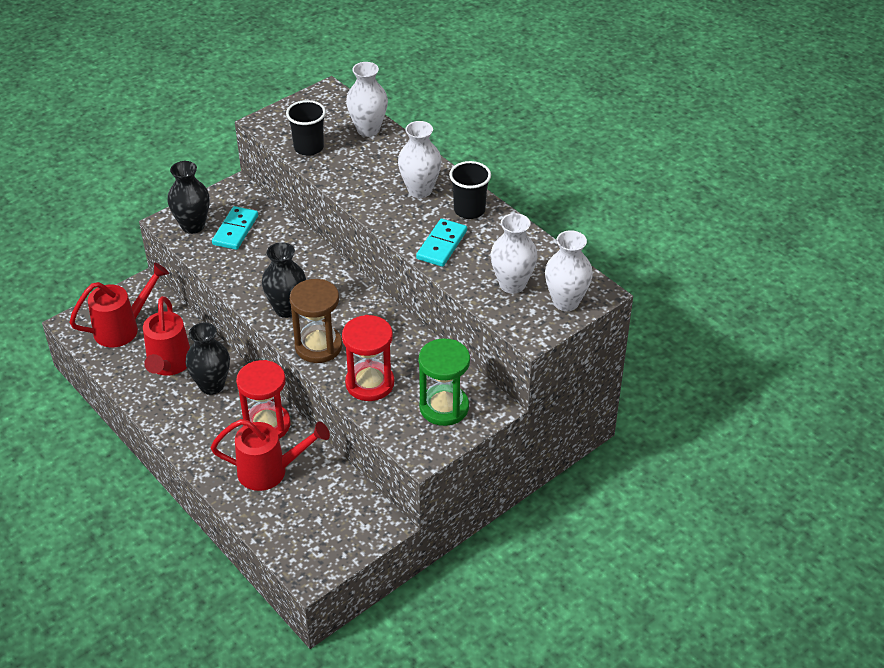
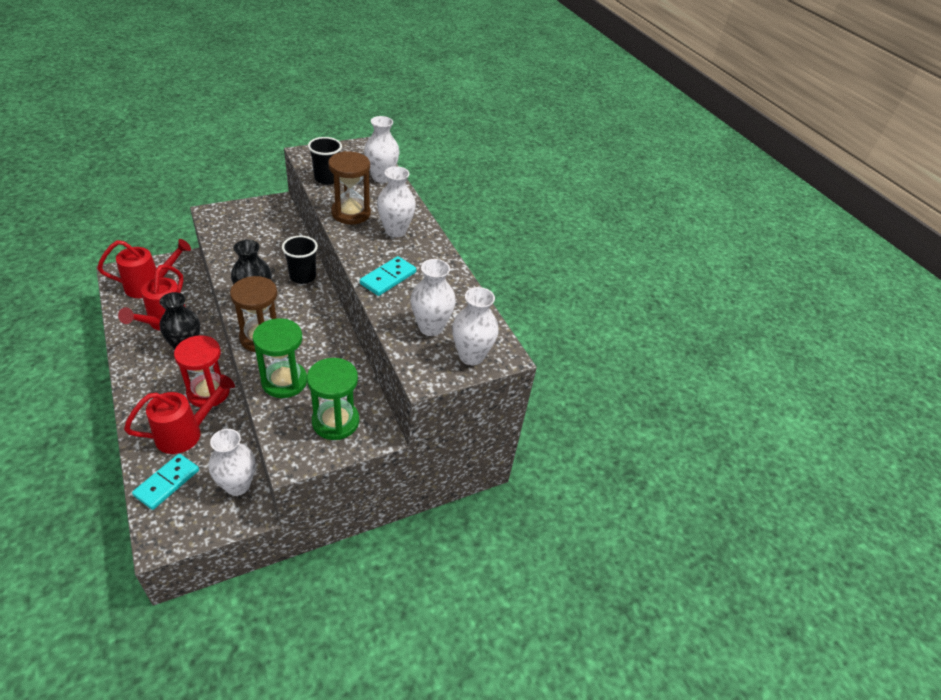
camera: 10 degrees right, 0 degrees up
(193, 226) = (226, 220): black vase -> none
(235, 230) = (256, 231): turquoise domino -> turquoise domino (167, 483)
(269, 471) = (185, 433): red watering can -> red watering can turned 45 degrees counterclockwise
(355, 504) = (237, 485): none -> white vase
(360, 183) = (351, 213): none -> brown hourglass
(370, 383) = (284, 381): red hourglass -> green hourglass
(469, 210) = (427, 256): black cup -> black cup (303, 276)

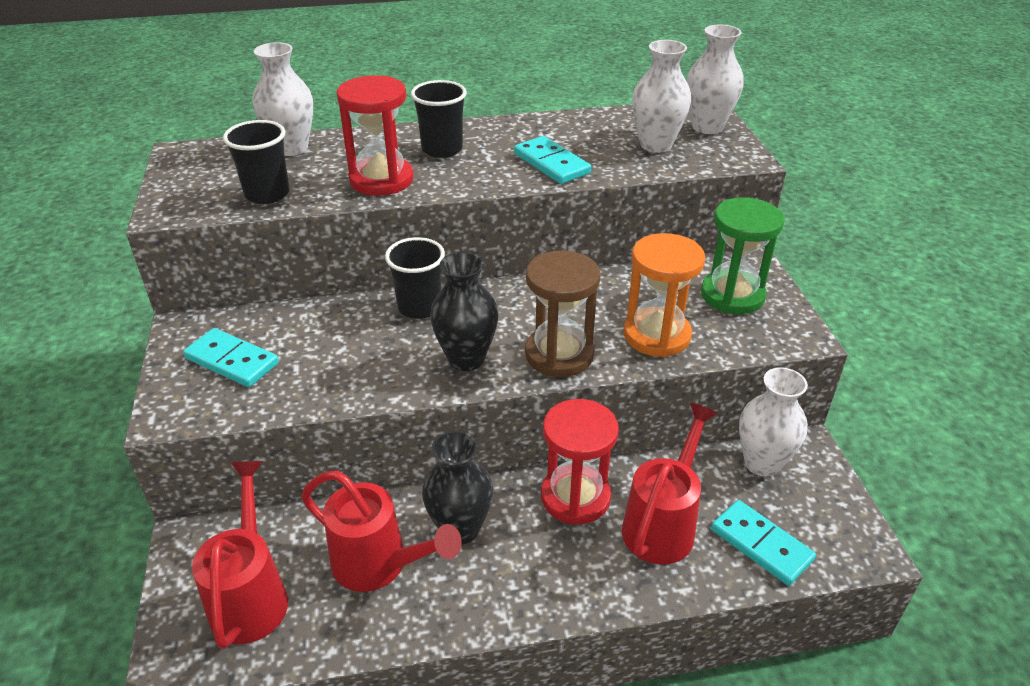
camera: 70 degrees left, 5 degrees down
(185, 433) = (662, 524): red watering can -> red watering can turned 45 degrees clockwise
(250, 222) = (232, 361): none -> turquoise domino
(284, 381) = (656, 335): green hourglass -> orange hourglass
(351, 213) = (381, 180): brown hourglass -> red hourglass
(395, 231) = (442, 149): white vase -> black cup

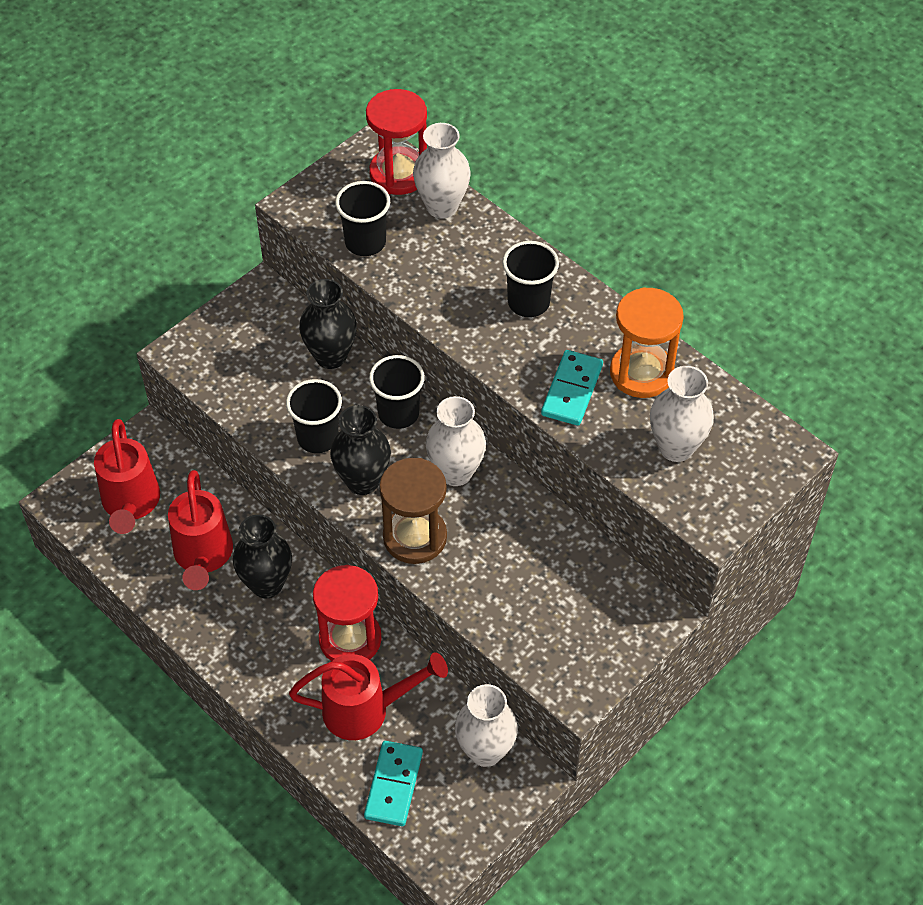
camera: 55 degrees right, 15 degrees up
(232, 361) = (250, 346): turquoise domino -> none
(251, 596) = (131, 504): red watering can -> red watering can turned 120 degrees clockwise
(311, 318) = (331, 356): none -> black vase
(381, 180) = (445, 296): red hourglass -> red hourglass (399, 173)
(387, 365) = (318, 437): none -> black cup
(656, 335) = (492, 590): orange hourglass -> orange hourglass (641, 373)
(707, 127) = (751, 470): white vase -> white vase (456, 472)
(732, 295) = (596, 620): green hourglass -> none

